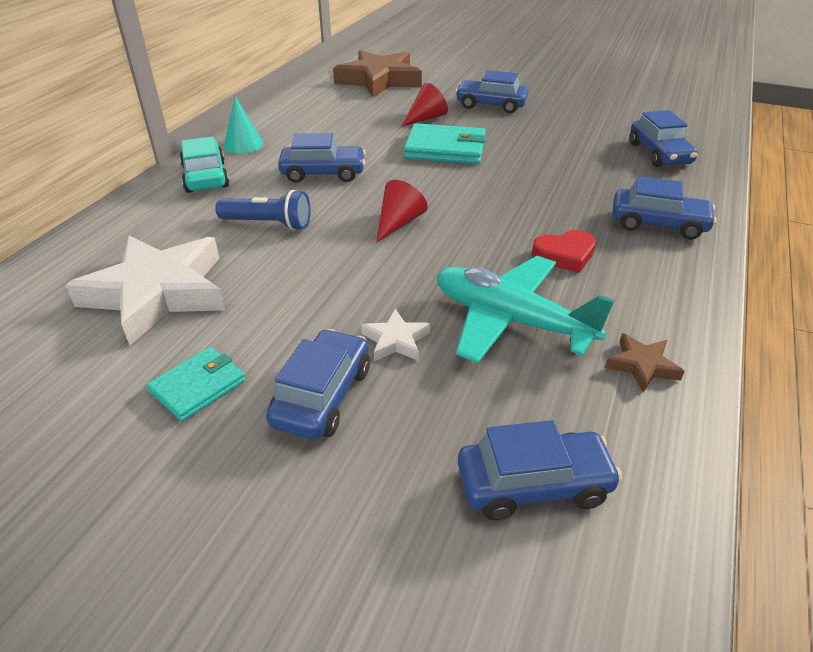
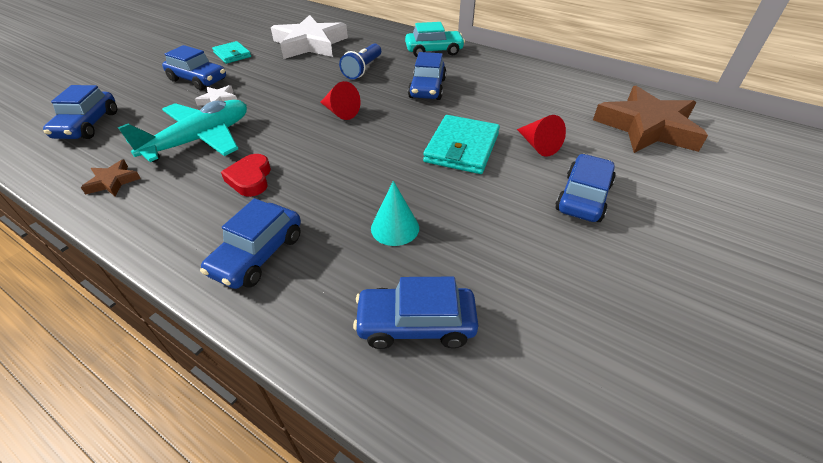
camera: 100 degrees right, 5 degrees up
(243, 144) = (483, 61): turquoise cone -> turquoise cone (395, 228)

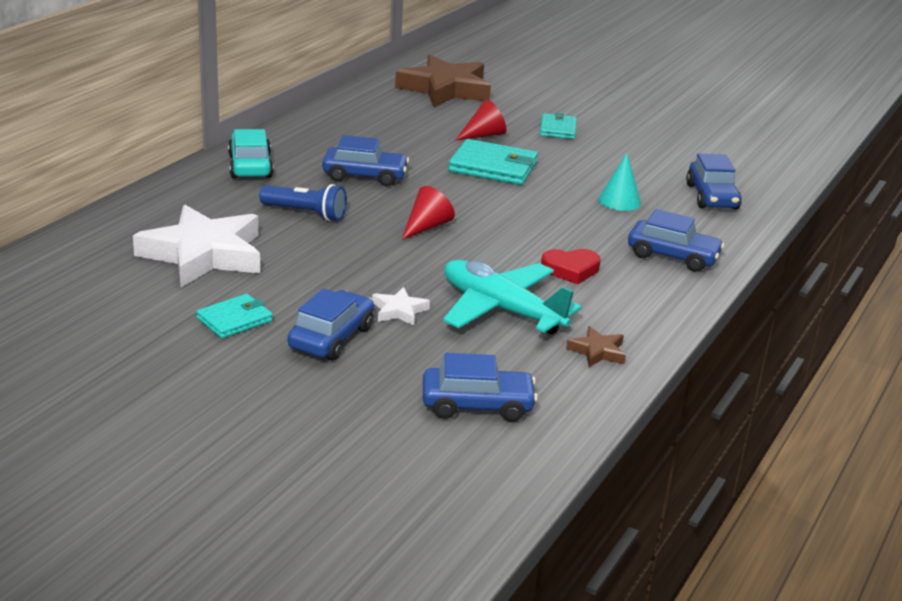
camera: 95 degrees left, 15 degrees down
(583, 197) = (557, 129): blue car -> turquoise wallet

